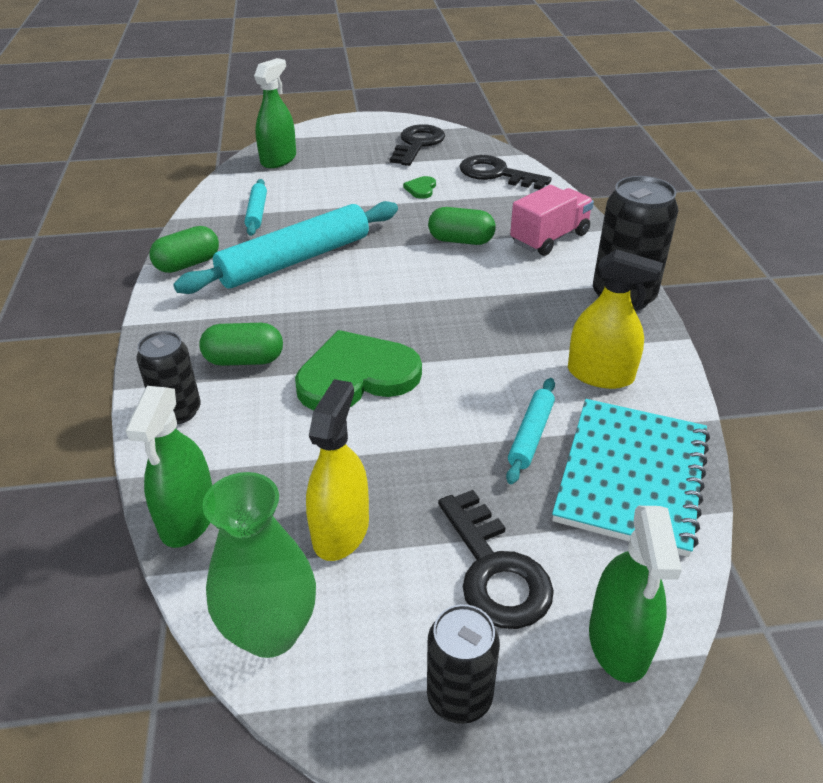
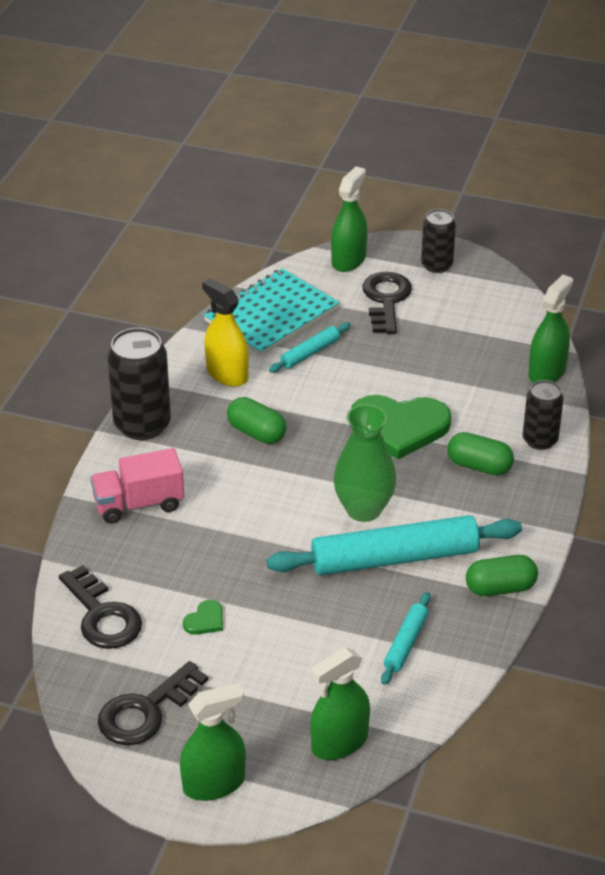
camera: 155 degrees left, 0 degrees up
(271, 632) = (515, 310): green vase -> green vase (363, 510)
(340, 531) = (459, 340): yellow spray bottle -> none
(347, 130) = (214, 784): none -> green spray bottle
(461, 240) = (222, 530): green capsule -> green capsule (256, 433)

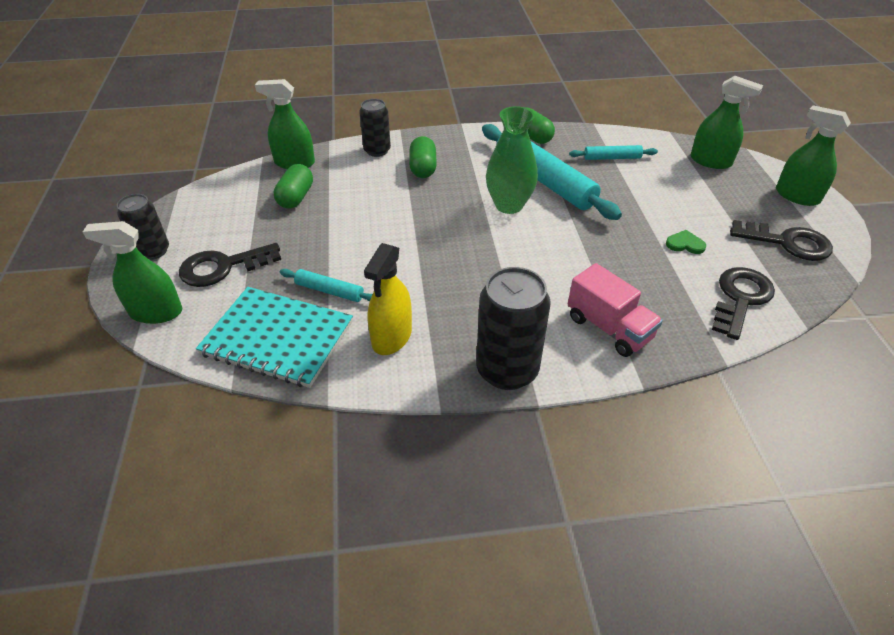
camera: 115 degrees left, 5 degrees up
(256, 433) = (463, 287): green capsule -> green capsule (296, 197)
(399, 427) = (403, 213): green heart -> none

